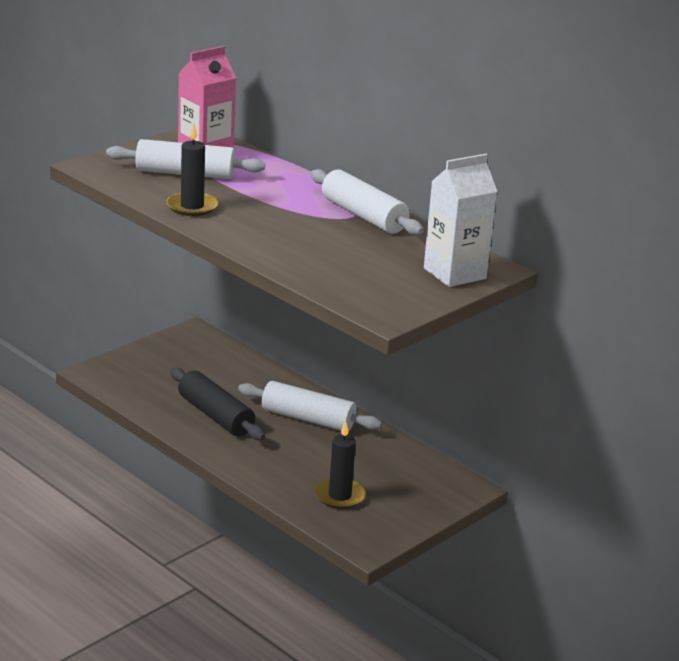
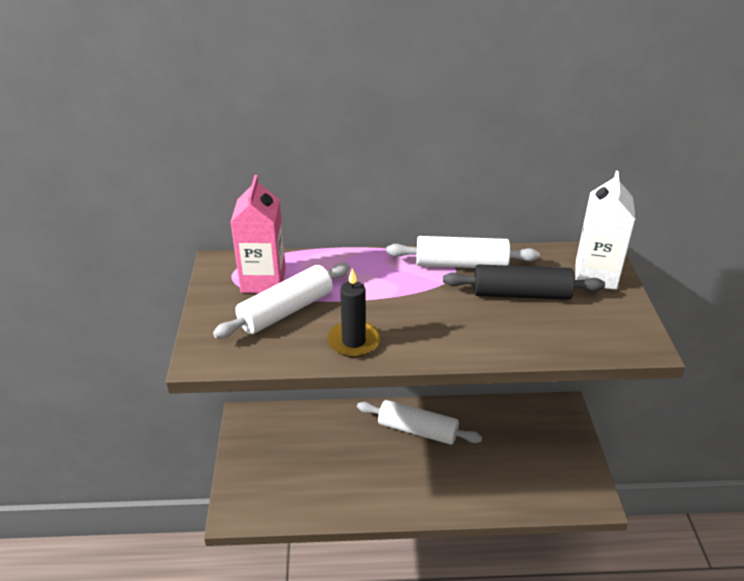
camera: 45 degrees left, 10 degrees up
(215, 416) = (366, 478): black rolling pin -> black rolling pin (521, 294)
(308, 419) = (417, 430): white rolling pin -> white rolling pin turned 45 degrees clockwise
(339, 496) = (526, 476): black candle -> none

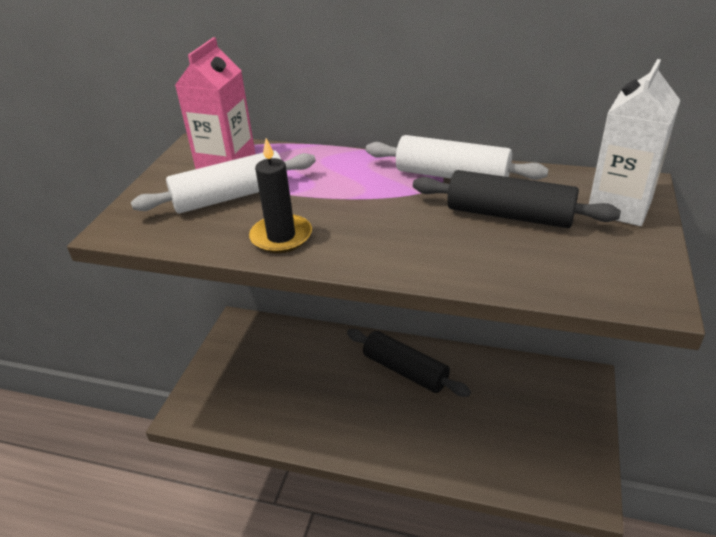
camera: 20 degrees right, 0 degrees up
(417, 430) = (405, 370): white rolling pin -> black rolling pin

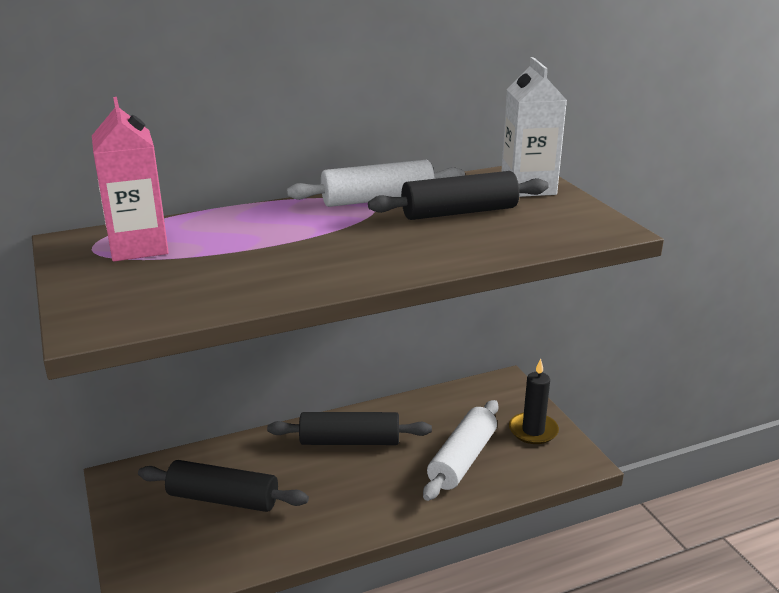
camera: 40 degrees left, 10 degrees down
(230, 197) = (183, 268): white rolling pin -> white rolling pin (462, 459)
(281, 237) = (286, 279): black candle -> black candle (533, 431)
(282, 373) = (223, 499): none -> black rolling pin

